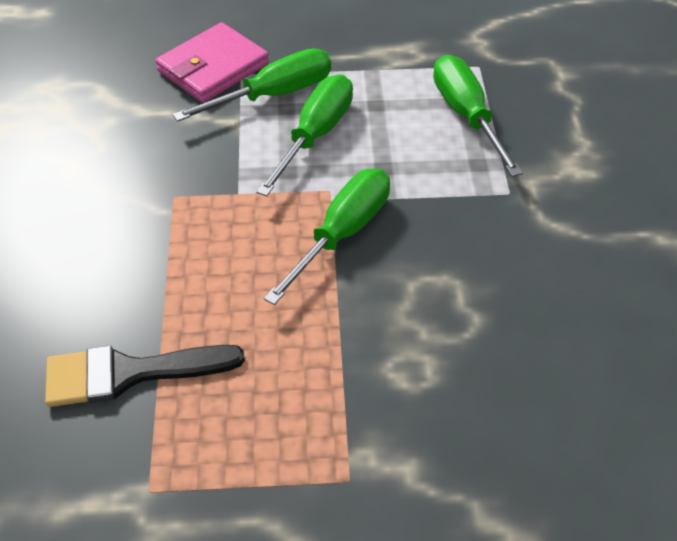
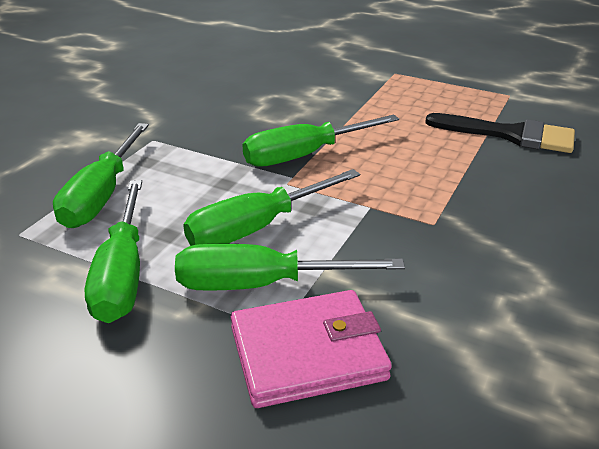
camera: 150 degrees left, 15 degrees down
(371, 67) = (122, 274): none -> green screwdriver

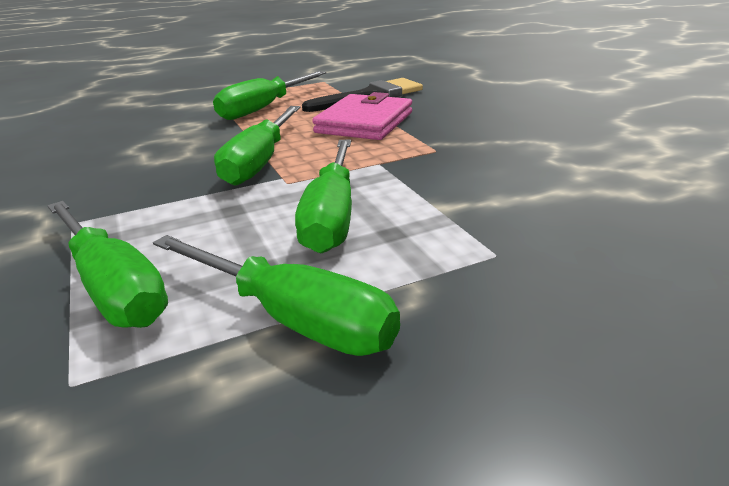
camera: 50 degrees left, 5 degrees down
(260, 285) = (422, 242): green screwdriver -> green screwdriver (263, 108)
(307, 353) = (545, 251): pink wallet -> pink wallet (364, 123)

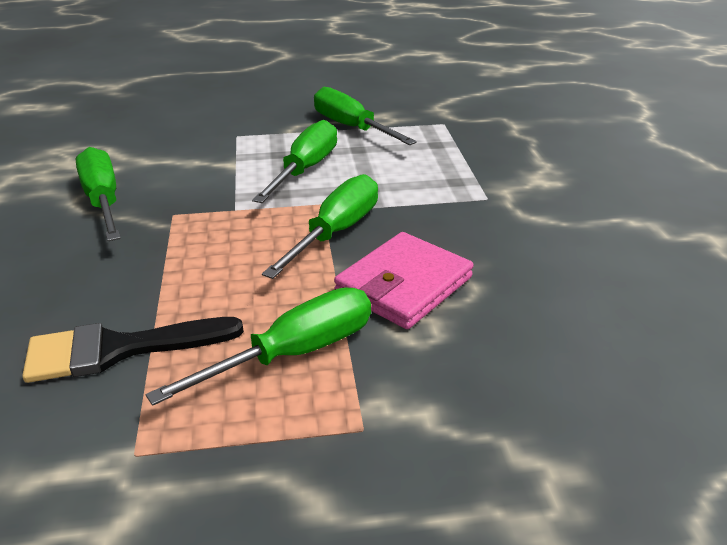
camera: 165 degrees left, 5 degrees up
(113, 287) = (439, 152): green screwdriver -> green screwdriver (103, 200)
(364, 123) = (192, 275): pink wallet -> pink wallet (404, 285)

